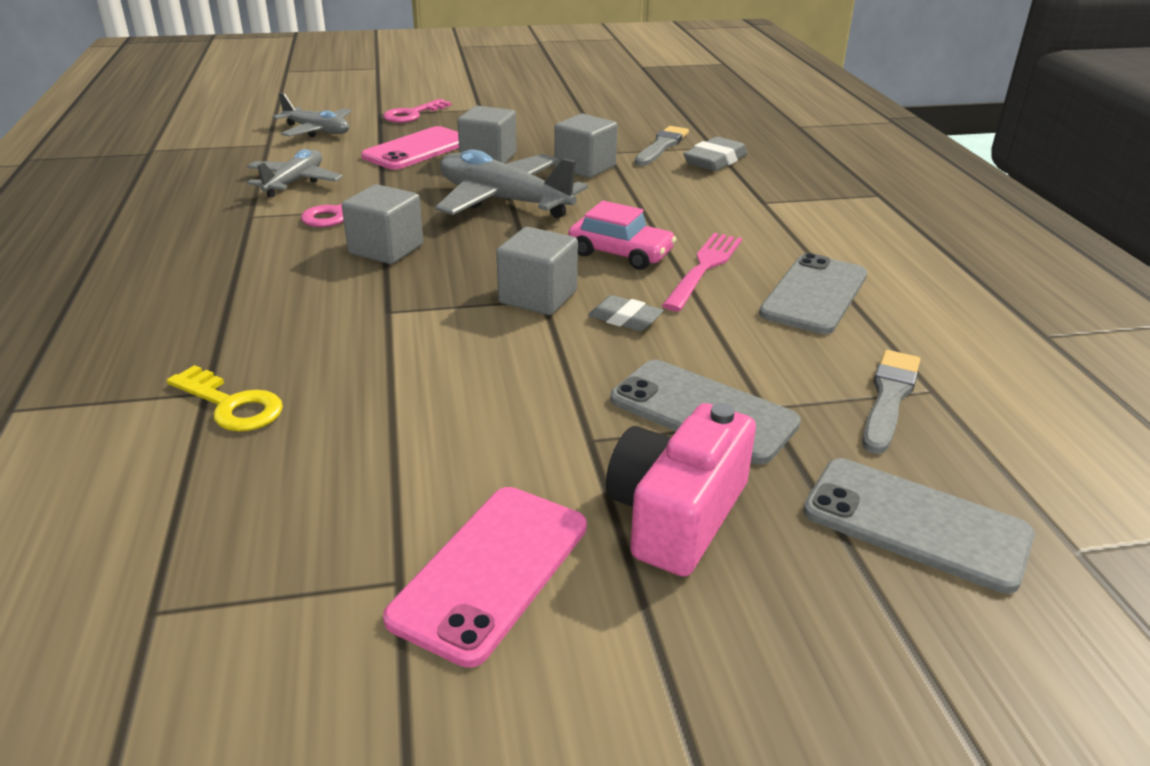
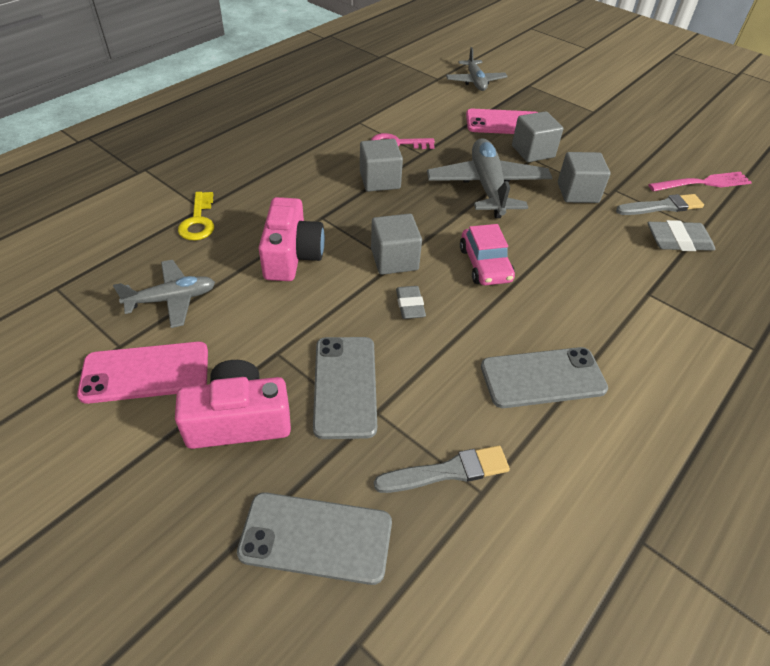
camera: 50 degrees right, 15 degrees up
(295, 182) = (409, 111): grey plane -> grey plane (172, 299)
(412, 114) = (546, 95): pink key -> none
(427, 359) = (292, 255): none -> pink camera
(704, 268) = (512, 309): pink fork -> pink fork (702, 183)
(915, 523) = (316, 537): grey phone -> grey phone turned 75 degrees counterclockwise

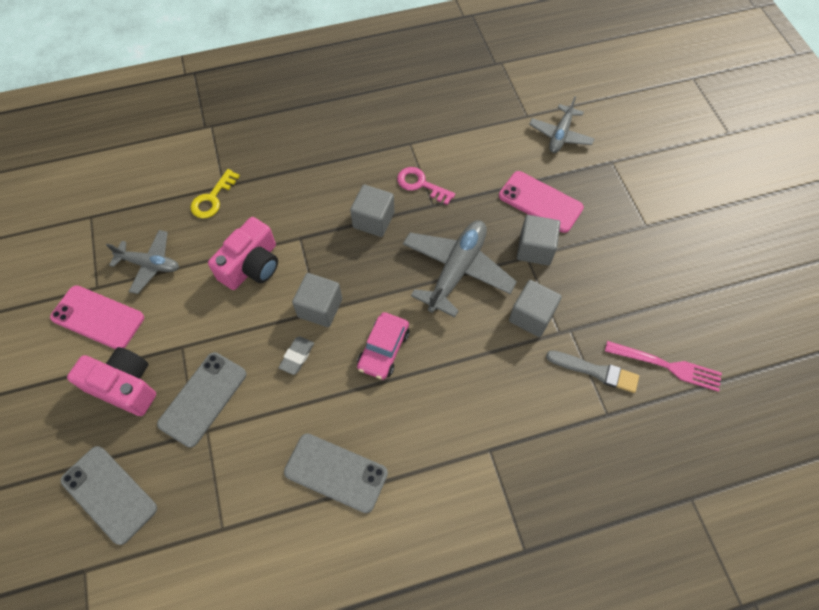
camera: 35 degrees right, 15 degrees up
(447, 471) = (214, 501): grey brush -> none
(678, 241) = (571, 415): grey eraser -> none

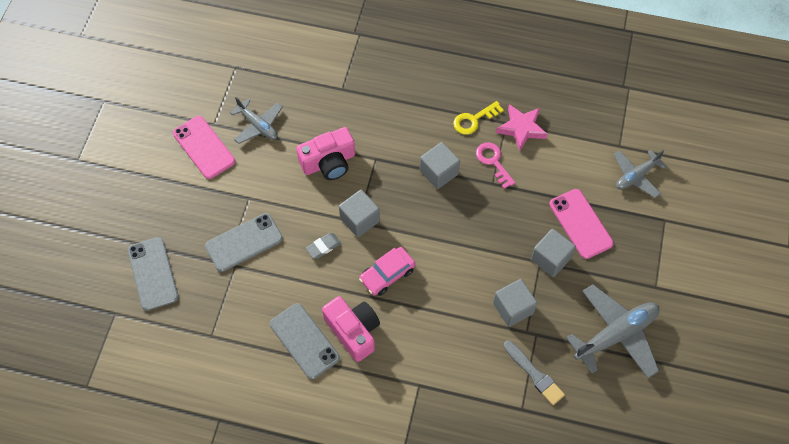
camera: 30 degrees right, 0 degrees up
(124, 386) = (197, 206): pink camera -> pink camera (353, 331)
(212, 198) = (329, 95): yellow key -> yellow key (474, 120)
(428, 141) = (521, 128): none -> pink star
(457, 270) = (478, 244): grey plane -> grey plane (615, 335)
(667, 366) = (593, 400): pink fork -> none

